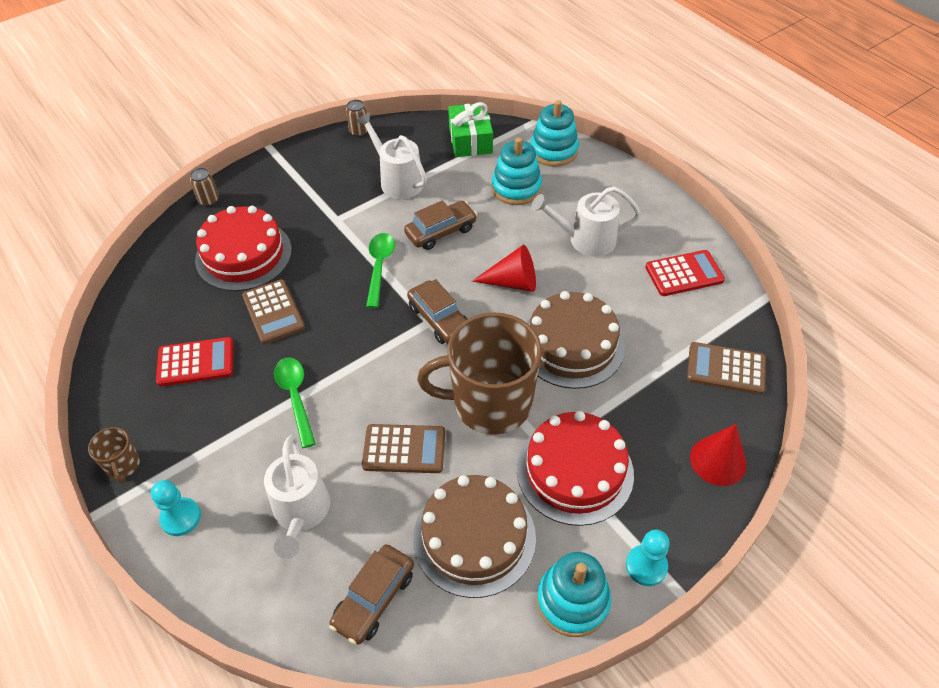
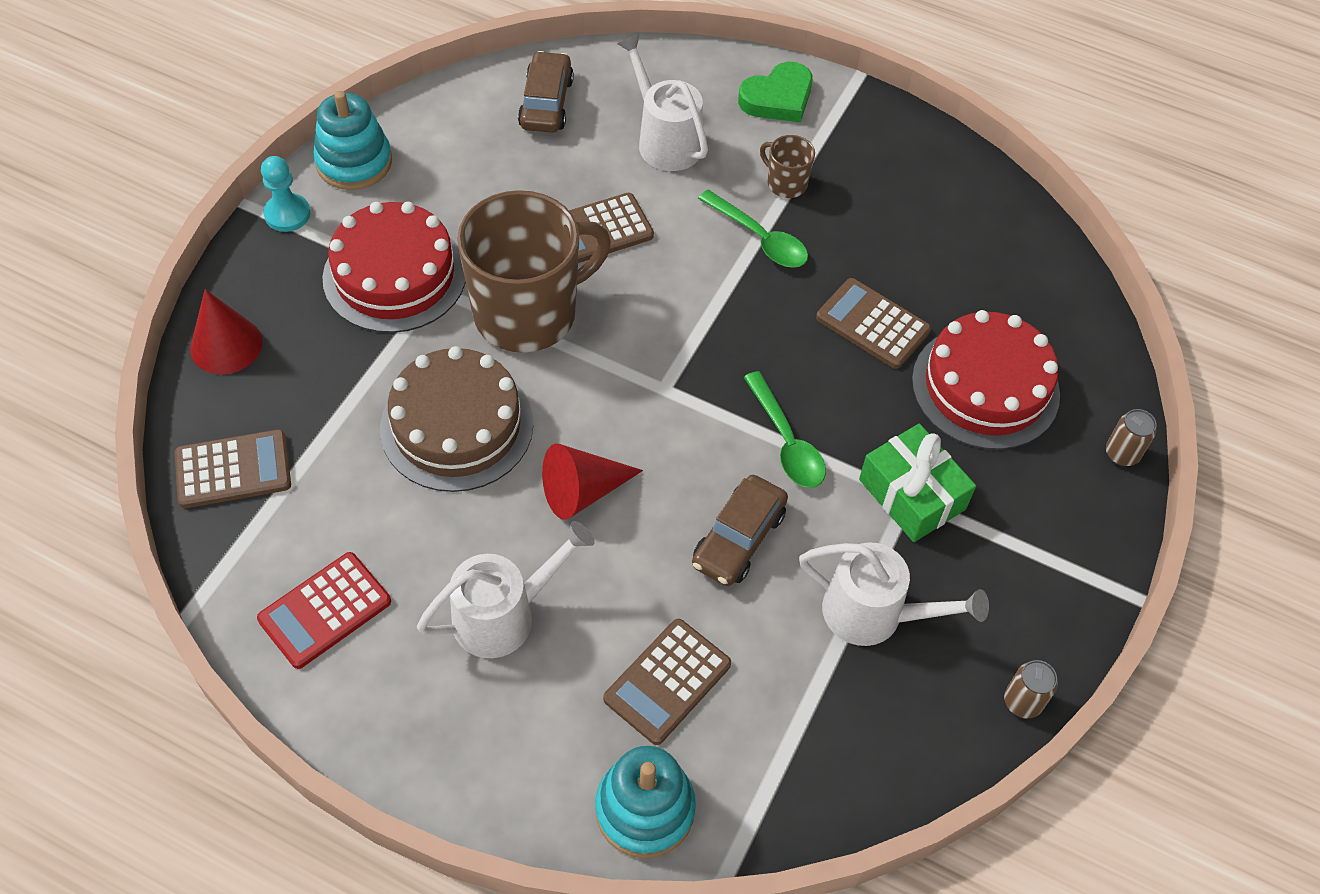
camera: 150 degrees right, 5 degrees up
(123, 465) = (877, 117): brown mug -> brown mug (786, 183)
(181, 517) = (778, 98): turquoise pawn -> green heart
(196, 362) = (906, 233): red calculator -> none
(439, 319) = (652, 395): brown car -> none
(470, 140) = (812, 769): green gift -> green gift (912, 494)
(474, 537) = (476, 179): brown cake -> none
(516, 188) = (667, 682): turquoise stacking toy -> brown calculator

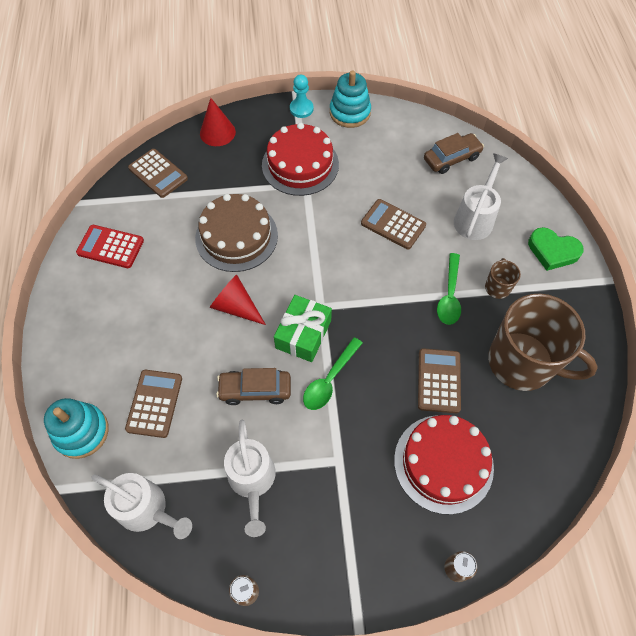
camera: 60 degrees right, 5 degrees up
(504, 615) = (149, 314): white watering can -> white watering can (148, 510)
(528, 313) = (320, 225): brown mug -> brown mug (522, 362)
(667, 682) = (154, 403): brown calculator -> brown calculator turned 90 degrees clockwise
(912, 494) = (341, 461): green gift -> green gift (303, 334)

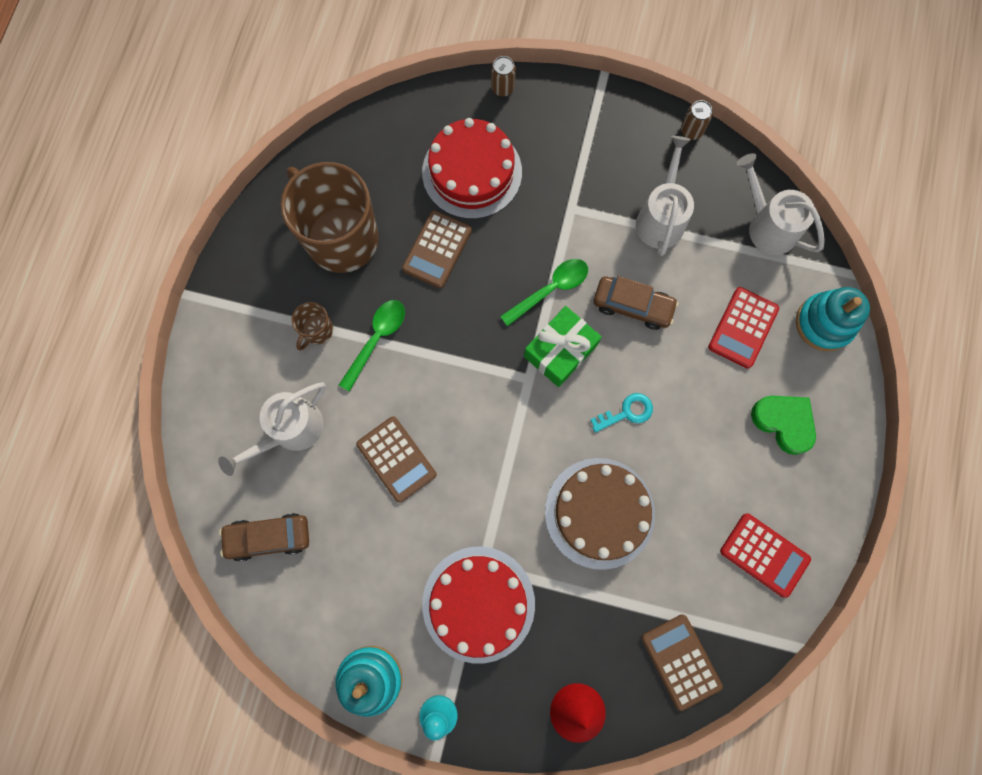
camera: 160 degrees left, 15 degrees up
(154, 403) = (743, 328): brown calculator -> red calculator
(236, 306) = (627, 412): red cone -> turquoise key
(552, 251) = (226, 353): green heart -> green heart (784, 422)

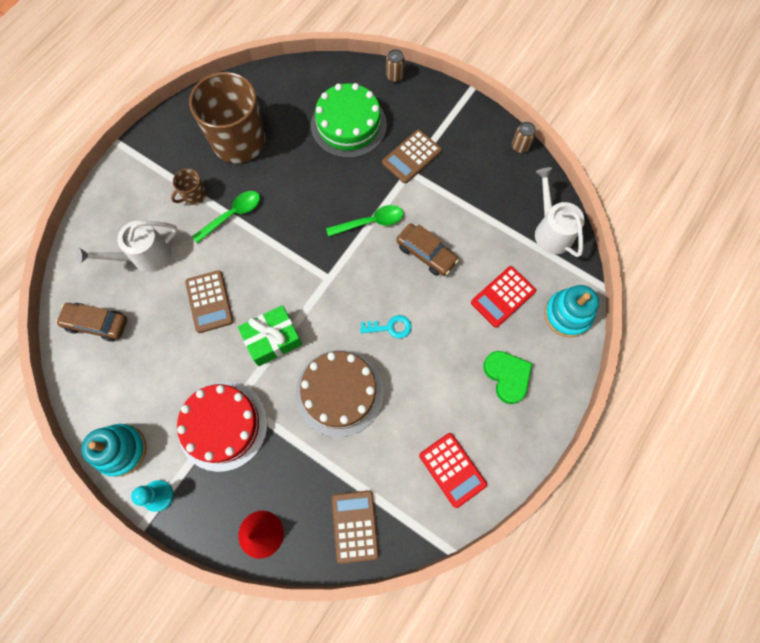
camera: 20 degrees right, 5 degrees down
(437, 250) = (301, 169): brown calculator -> brown calculator (411, 157)
(472, 172) = (348, 125): red cake -> green cake
(560, 351) = (359, 267): green gift -> green gift (272, 339)
(661, 217) = (472, 199): white watering can -> none

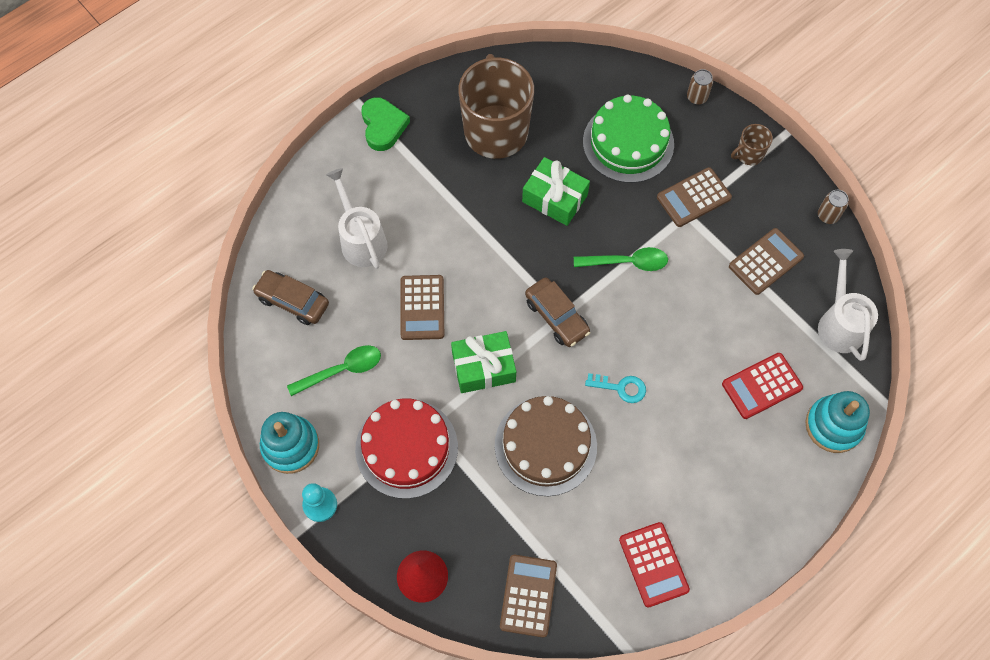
camera: 15 degrees right, 5 degrees down
(145, 256) = (361, 239): white watering can -> white watering can turned 75 degrees clockwise
(194, 195) = (431, 183): brown mug -> brown mug (749, 154)
(232, 215) = (469, 216): green spoon -> green spoon (342, 370)
(299, 184) = (554, 198): none -> green gift
(426, 253) = (683, 314): brown car -> brown car (556, 316)
(481, 195) = (765, 261): none -> brown calculator
(507, 376) = (743, 477): green heart -> green heart (383, 126)

